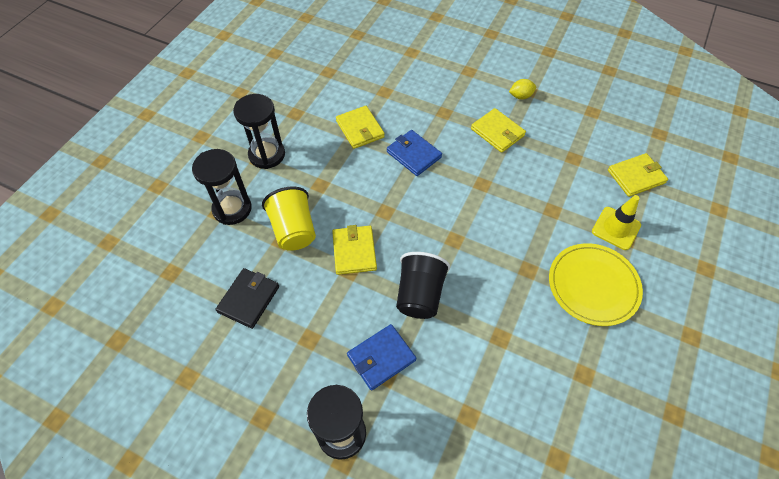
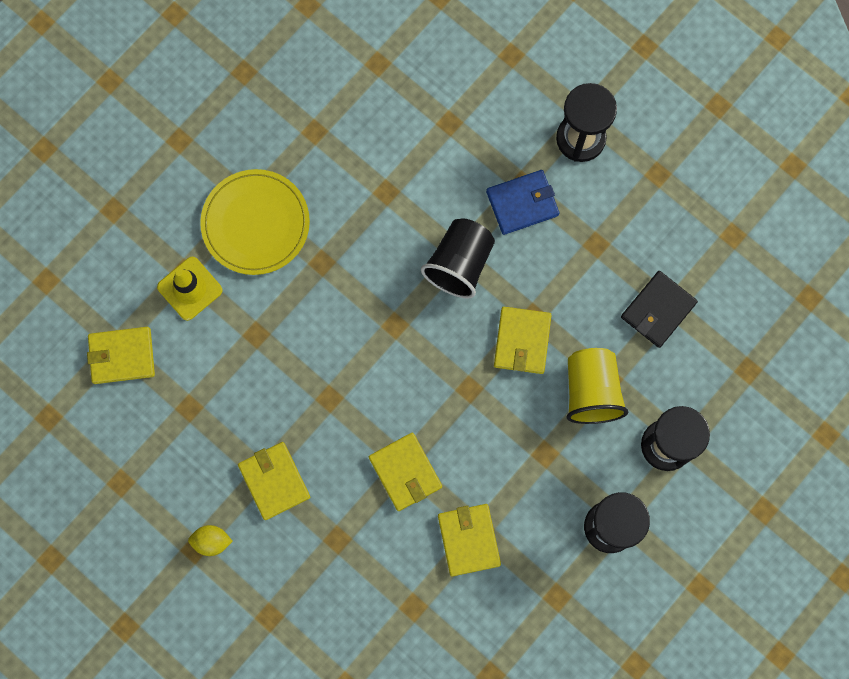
camera: 165 degrees left, 20 degrees up
(413, 155) = (405, 472): blue wallet -> yellow wallet

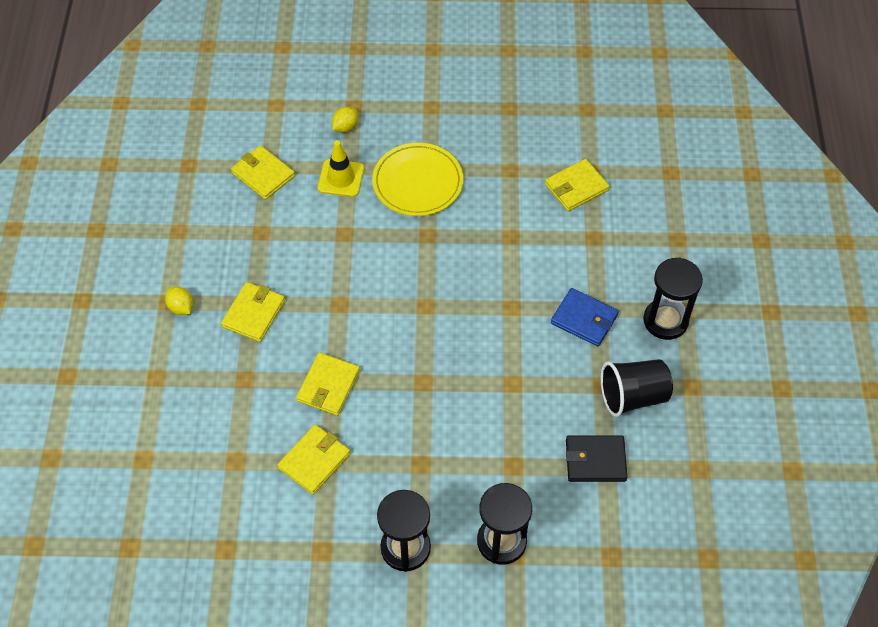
camera: 50 degrees right, 20 degrees down
(132, 237) = (345, 127): none -> yellow lemon
(459, 264) = (504, 313): black cup -> black cup (633, 396)
(522, 341) = (488, 390): yellow wallet -> yellow wallet (576, 187)
(591, 391) = (494, 460): yellow cup -> none

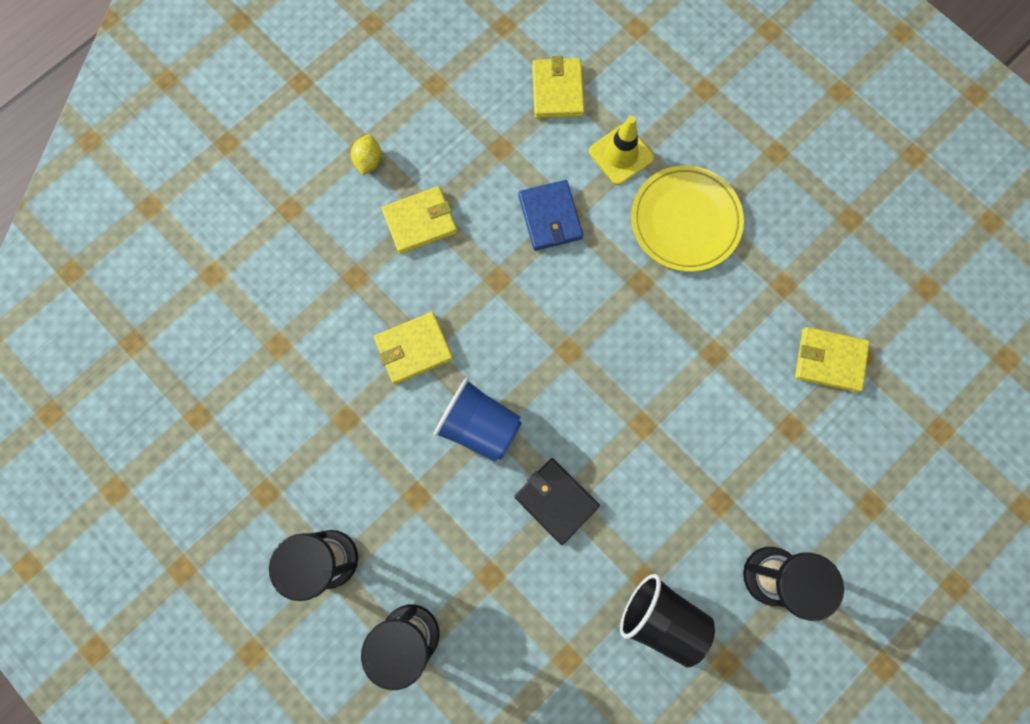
camera: 45 degrees right, 20 degrees up
(314, 460) = (336, 407): yellow wallet -> none
(345, 127) = (676, 105): yellow lemon -> none
(416, 391) = (479, 425): none -> blue cup
(584, 319) = (696, 500): blue wallet -> blue wallet (550, 217)
(595, 460) = (564, 643): black wallet -> black wallet (556, 501)

